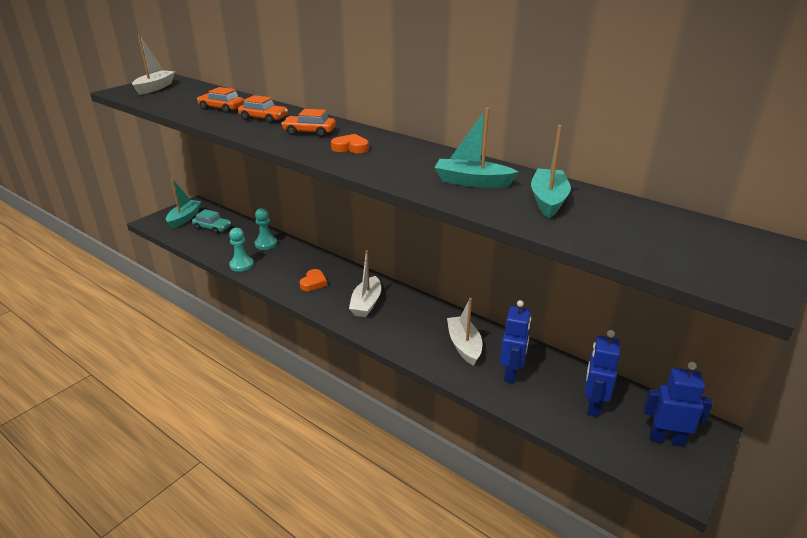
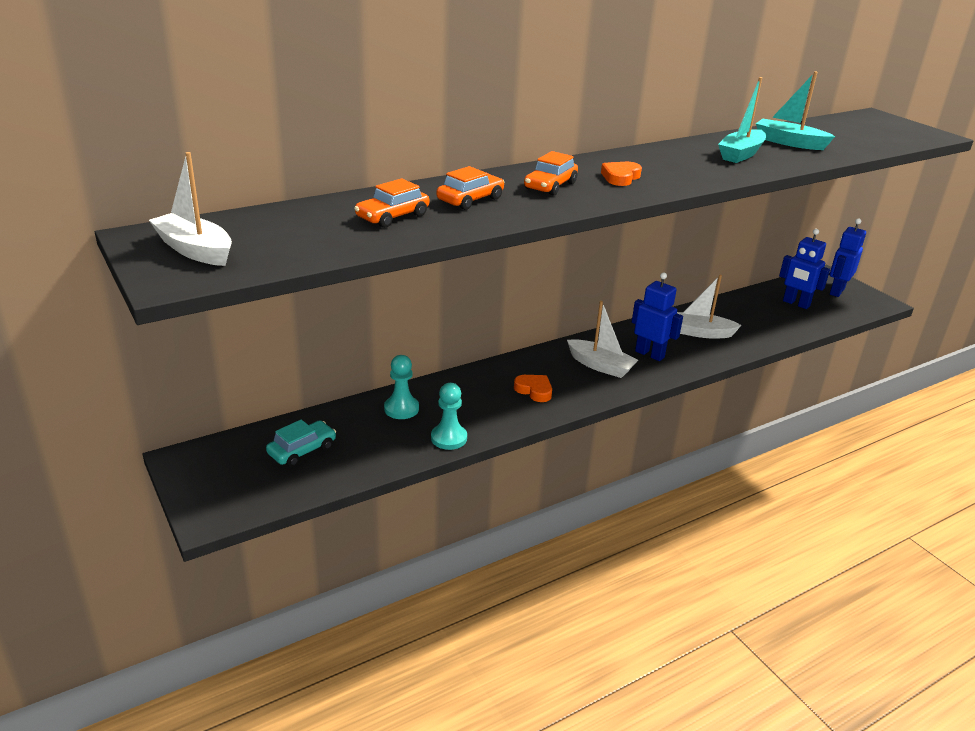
camera: 70 degrees left, 0 degrees up
(184, 218) = (234, 476): turquoise boat -> none
(511, 373) = (747, 323): blue robot -> blue robot (650, 354)

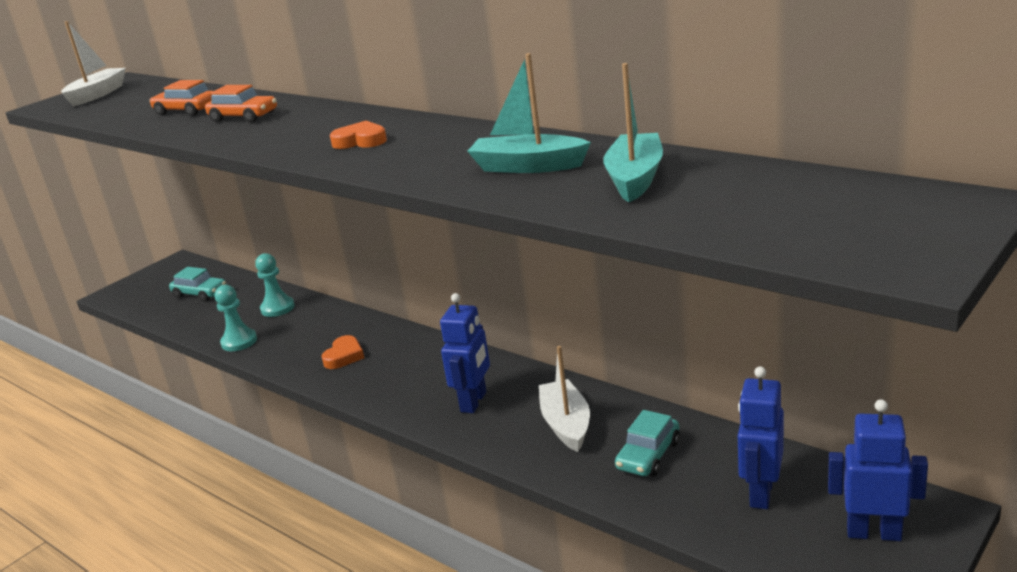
camera: 75 degrees right, 5 degrees down
(550, 186) = (306, 127): orange car -> none
(600, 366) = (421, 378): white boat -> none
(747, 319) = (648, 455): none -> turquoise car

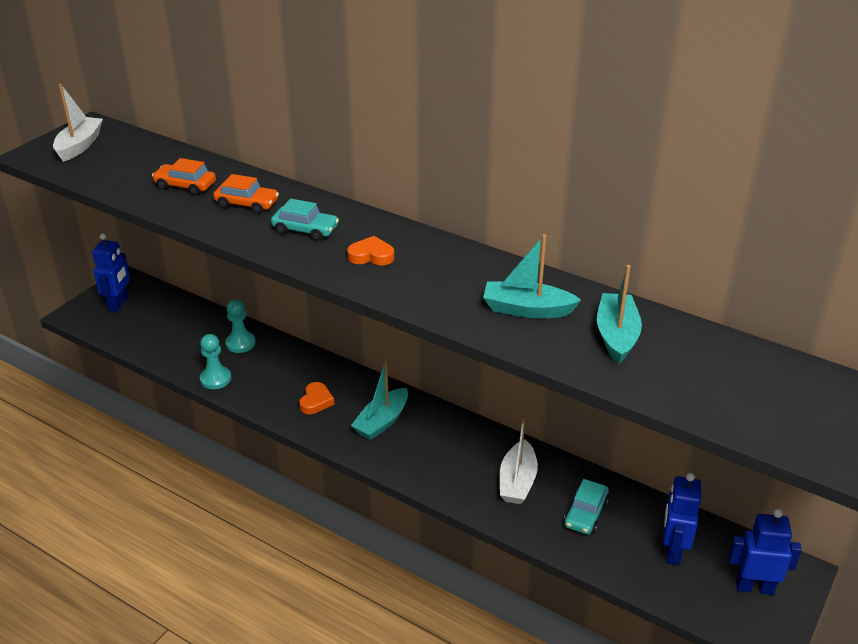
camera: 10 degrees left, 10 degrees up
(200, 293) = (161, 321): turquoise car -> turquoise car (305, 230)
(415, 372) = (382, 422): none -> turquoise boat
(474, 402) = (438, 455): blue robot -> blue robot (119, 304)
(566, 424) = (517, 481): white boat -> white boat turned 150 degrees counterclockwise

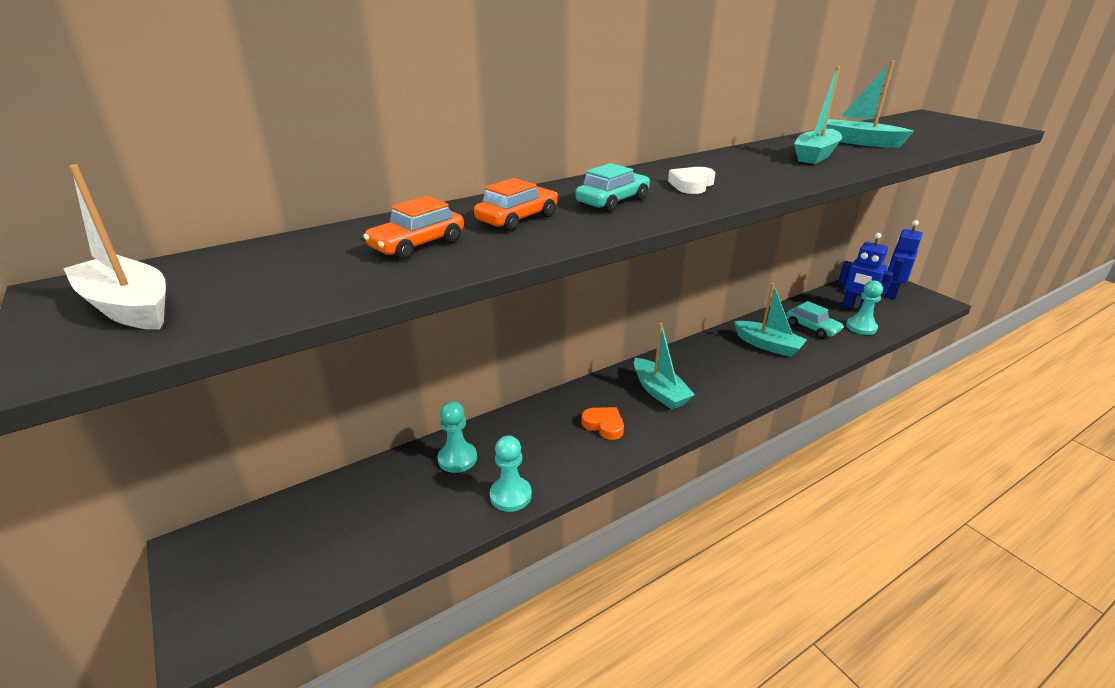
camera: 65 degrees left, 5 degrees down
(119, 304) = (243, 567): blue robot -> none
(371, 256) = (691, 185): orange heart -> white heart
(517, 481) = (767, 345): white boat -> turquoise boat
(622, 558) = (861, 327): none -> turquoise pawn

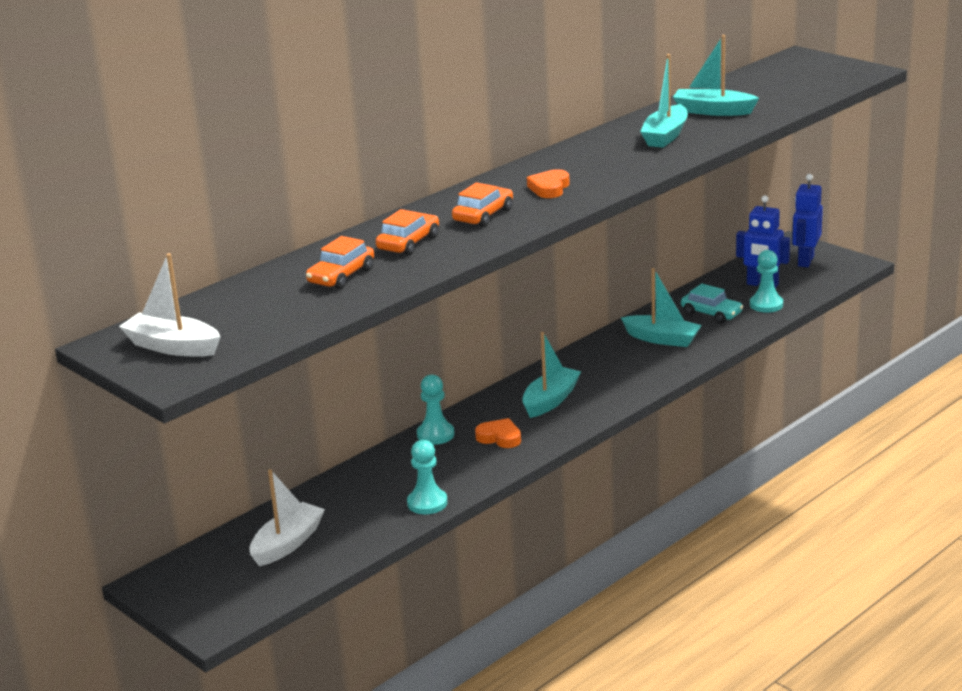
camera: 10 degrees left, 5 degrees down
(352, 522) = (287, 544): none -> white boat
(457, 458) = (362, 486): turquoise pawn -> turquoise pawn (435, 435)
(612, 201) = (483, 215): turquoise car -> orange car
(659, 392) = (550, 400): turquoise boat -> turquoise boat turned 105 degrees counterclockwise
(691, 185) = (549, 188): white heart -> orange heart

